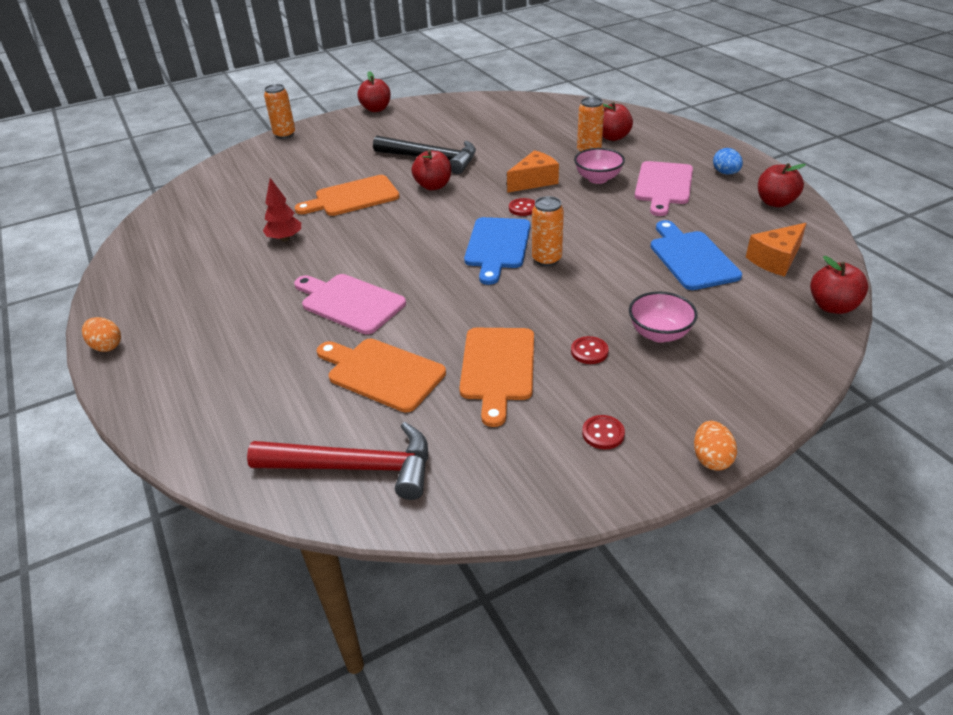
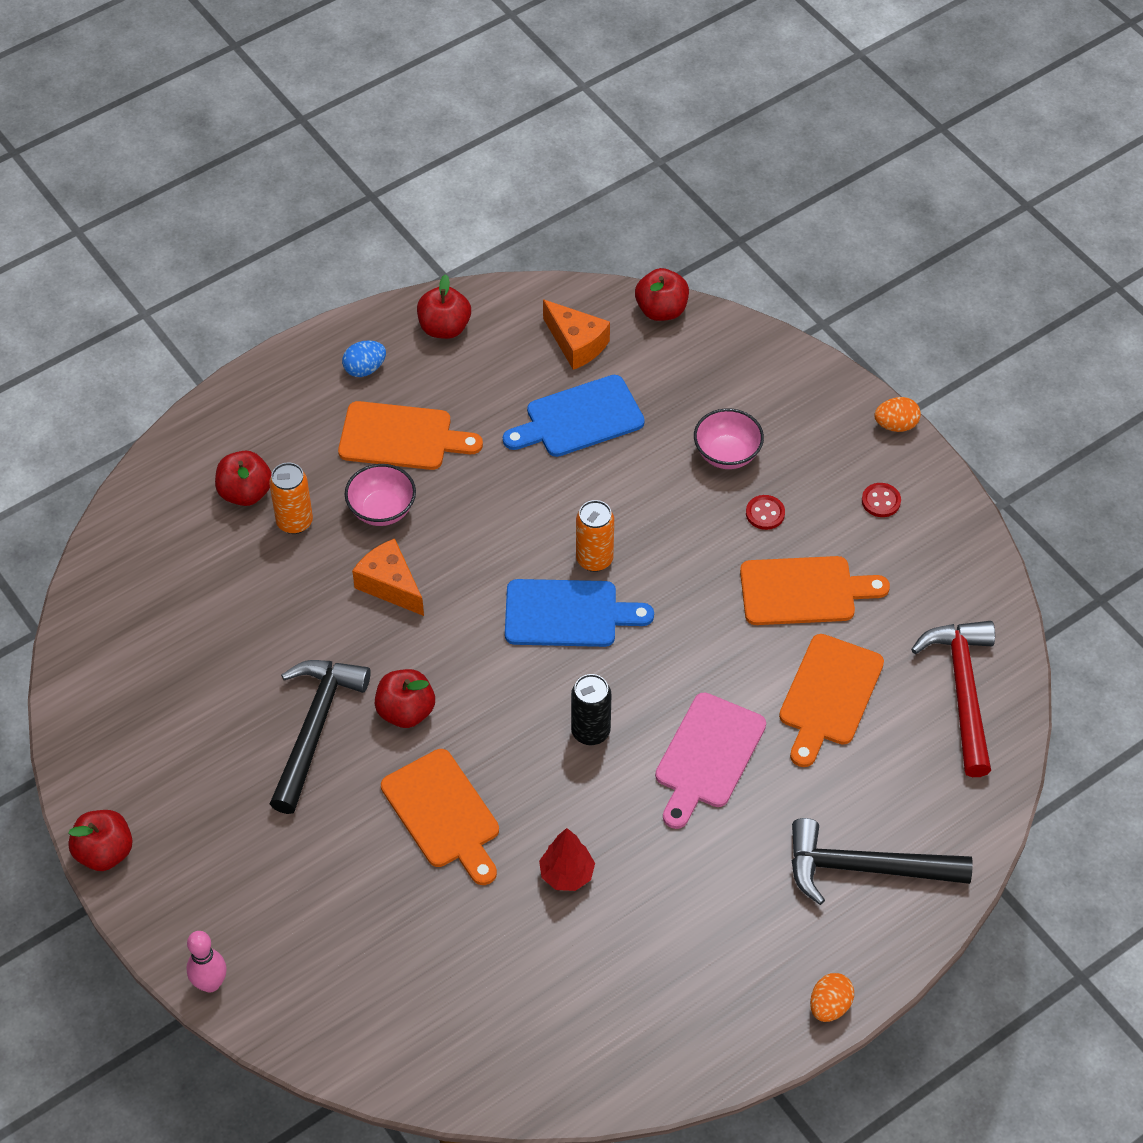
camera: 100 degrees left, 15 degrees up
(207, 377) = (865, 868): none -> black hammer
(285, 135) = (210, 983): orange can -> pink bowling pin
(392, 252) = (590, 732): none -> black can
(523, 208) = (469, 593): red button -> none
(663, 185) = (401, 437): pink cutting board -> orange cutting board

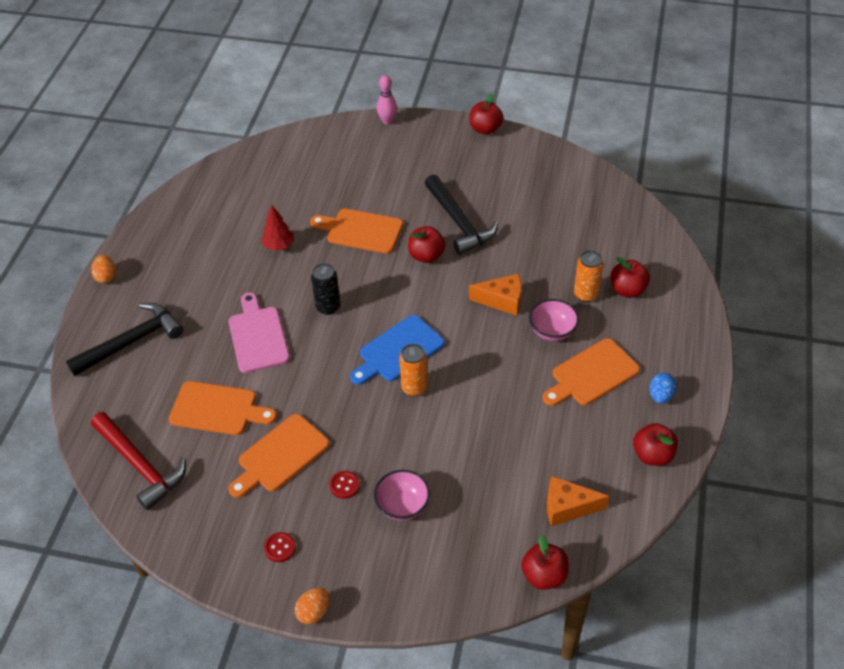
camera: 140 degrees right, 5 degrees down
(579, 418) = (511, 460): blue cutting board -> none
(829, 695) = (217, 409): orange cutting board -> orange cutting board turned 120 degrees clockwise

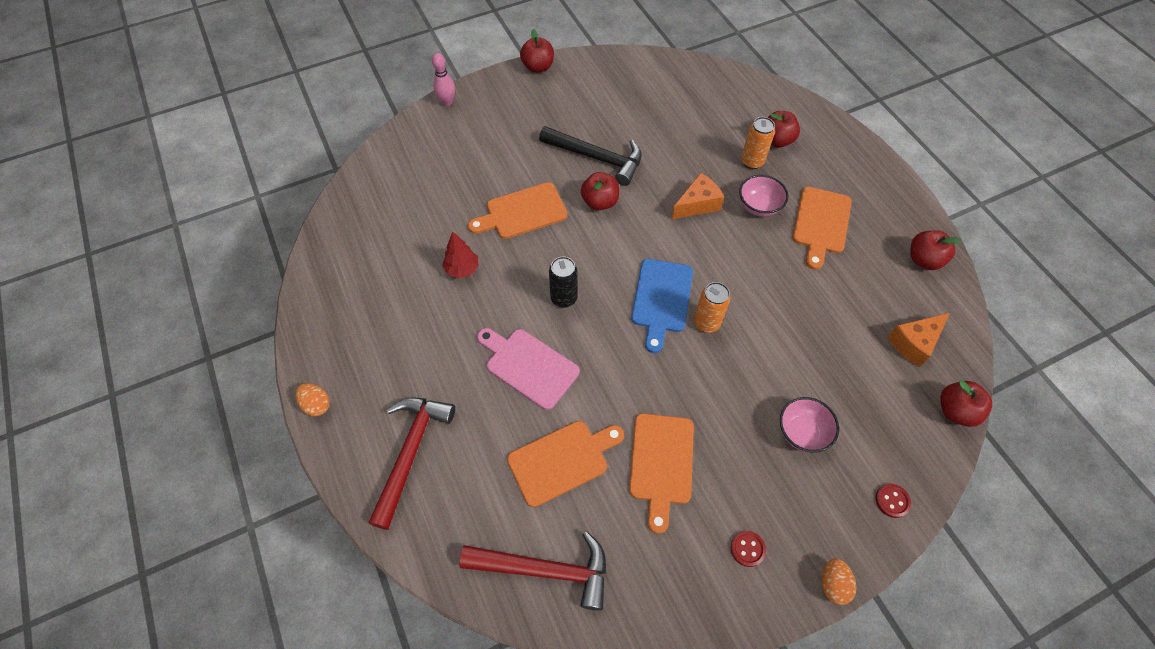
camera: 40 degrees left, 10 degrees up
(131, 342) = (411, 453): black hammer -> red hammer
(344, 485) = (740, 450): red button -> red button (892, 501)
(661, 396) = (882, 210): blue egg -> none

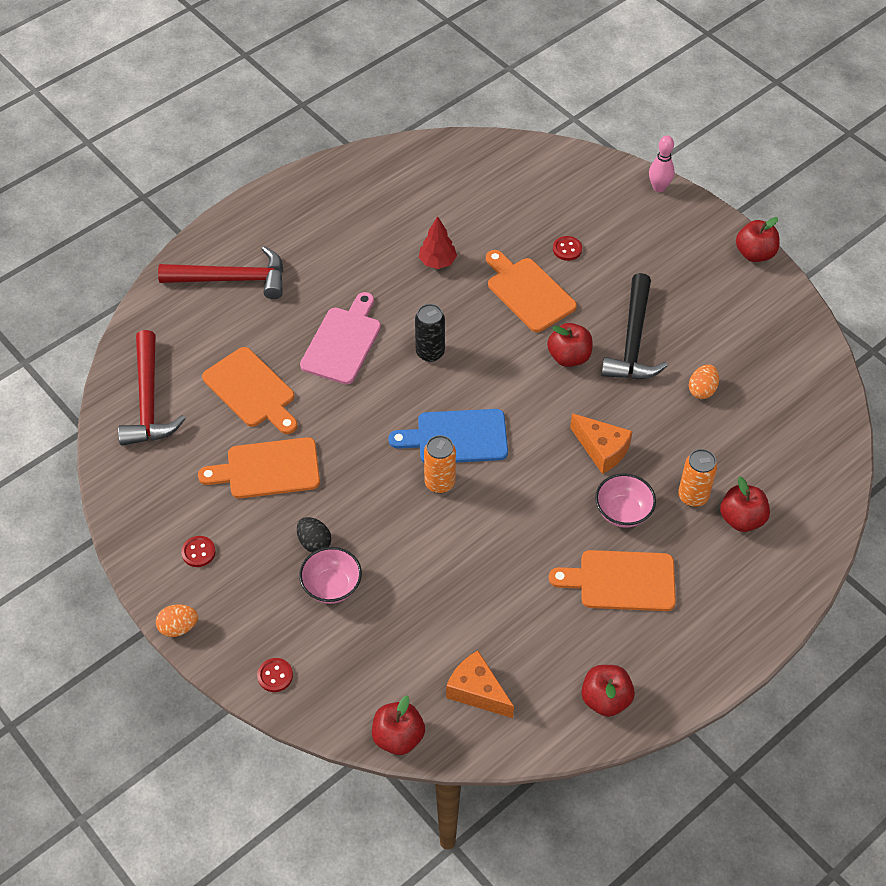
camera: 75 degrees right, 5 degrees down
(317, 405) = (261, 201): orange egg -> orange egg (702, 390)
(486, 175) = (567, 249): none -> red button
(752, 438) = (314, 542): none -> black egg

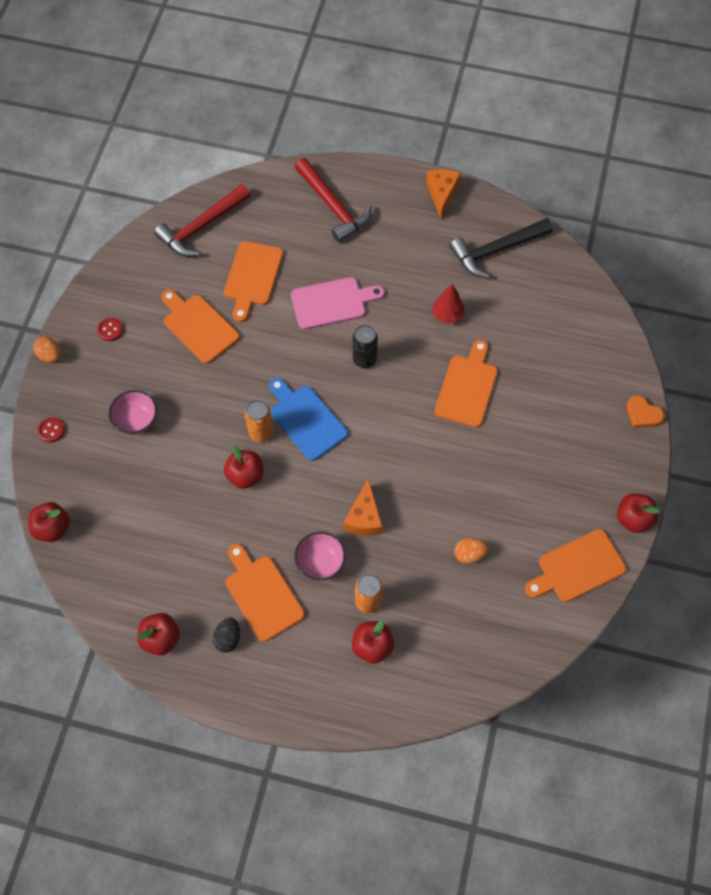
camera: 55 degrees right, 10 degrees up
(314, 542) = (162, 389): black egg -> black egg (228, 638)
(477, 691) = (115, 554): orange cheese -> orange cheese (442, 194)
(567, 249) = (528, 388): red button -> none
(569, 357) = (430, 448): red apple -> red apple (245, 475)
(633, 341) = (478, 482): black hammer -> black hammer (496, 250)
(659, 187) = (642, 414): pink bowling pin -> orange heart
(773, 319) = (577, 567): none -> orange cutting board

